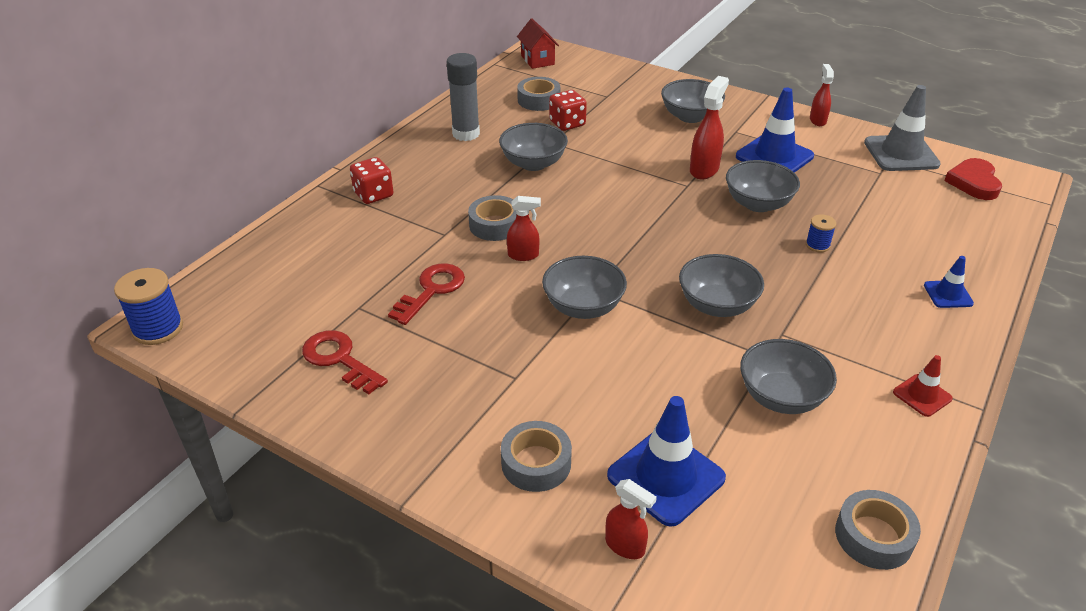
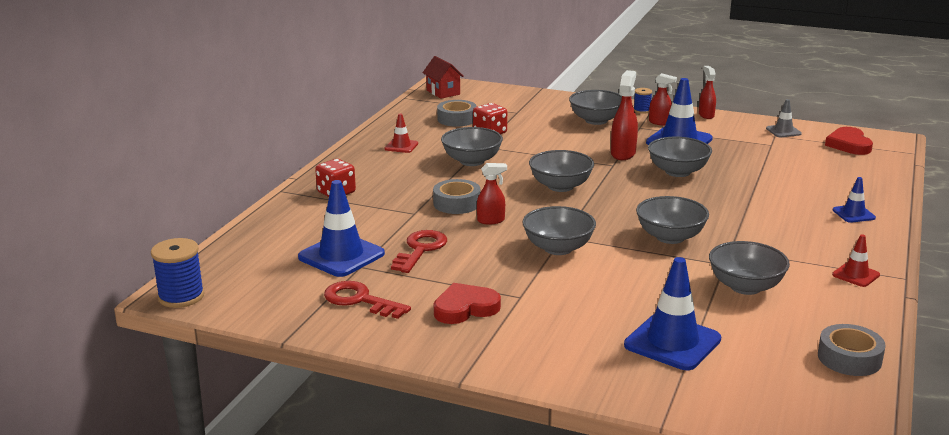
camera: 10 degrees left, 15 degrees down
(344, 289) = (341, 256): none -> blue traffic cone
(448, 387) = (465, 308): none -> red heart
(466, 134) = (401, 146): grey glue stick -> red traffic cone
(536, 463) = (562, 346): grey tape -> none
(618, 212) = (560, 186): none -> grey bowl
(625, 546) = (657, 385): red spray bottle -> red spray bottle (660, 122)
(817, 245) = (737, 193): blue spool -> blue spool (642, 110)
(901, 154) = (783, 131): grey traffic cone -> grey traffic cone, size x0.53

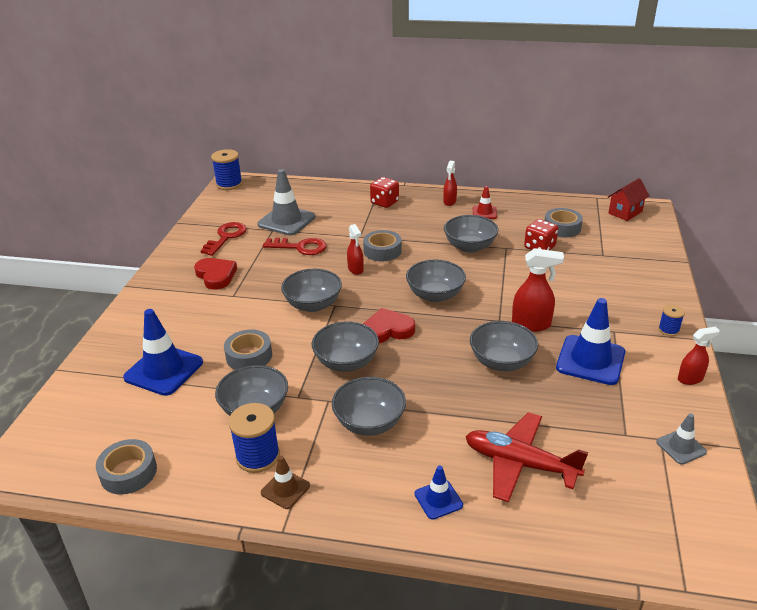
camera: 80 degrees right, 10 degrees up
(341, 256) = (286, 221): blue traffic cone -> grey traffic cone
(596, 120) = (614, 302): grey bowl -> grey bowl (369, 423)
(651, 288) = (249, 356): none -> grey tape
(660, 122) = (638, 344): red spray bottle -> red spray bottle (449, 202)
(808, 181) = (520, 464): none -> red plane
(814, 287) = (258, 456): none -> blue spool
(849, 145) = (672, 512): red heart -> red heart (387, 330)
(856, 275) = (285, 489): red traffic cone -> brown traffic cone

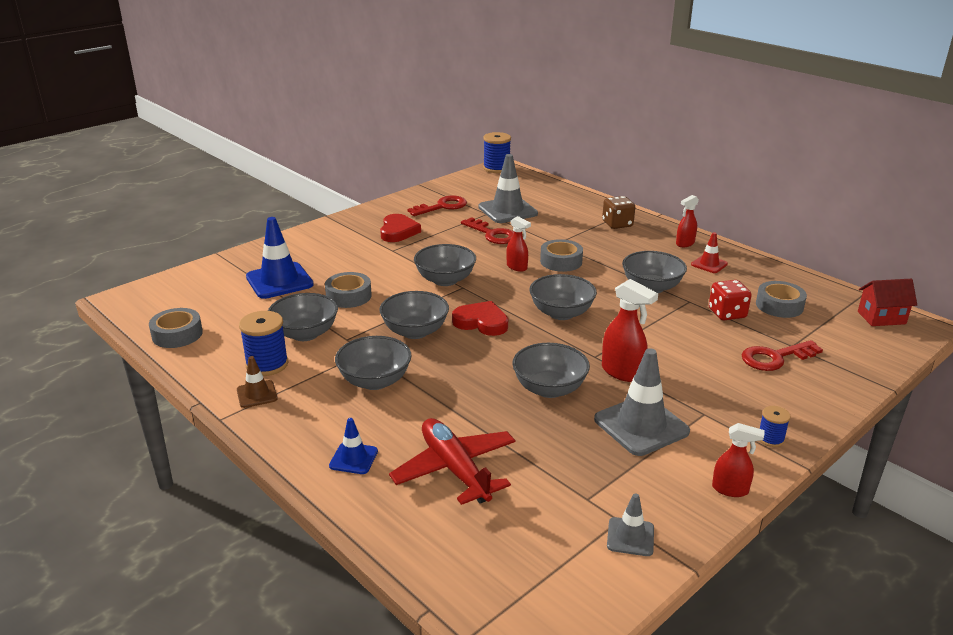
camera: 35 degrees right, 5 degrees down
(355, 269) = (517, 267): red spray bottle -> red spray bottle turned 60 degrees counterclockwise
(384, 202) = (617, 224): red dice -> brown dice
(590, 360) = (641, 425): blue traffic cone -> grey traffic cone
(604, 268) = (775, 358): none -> red key

